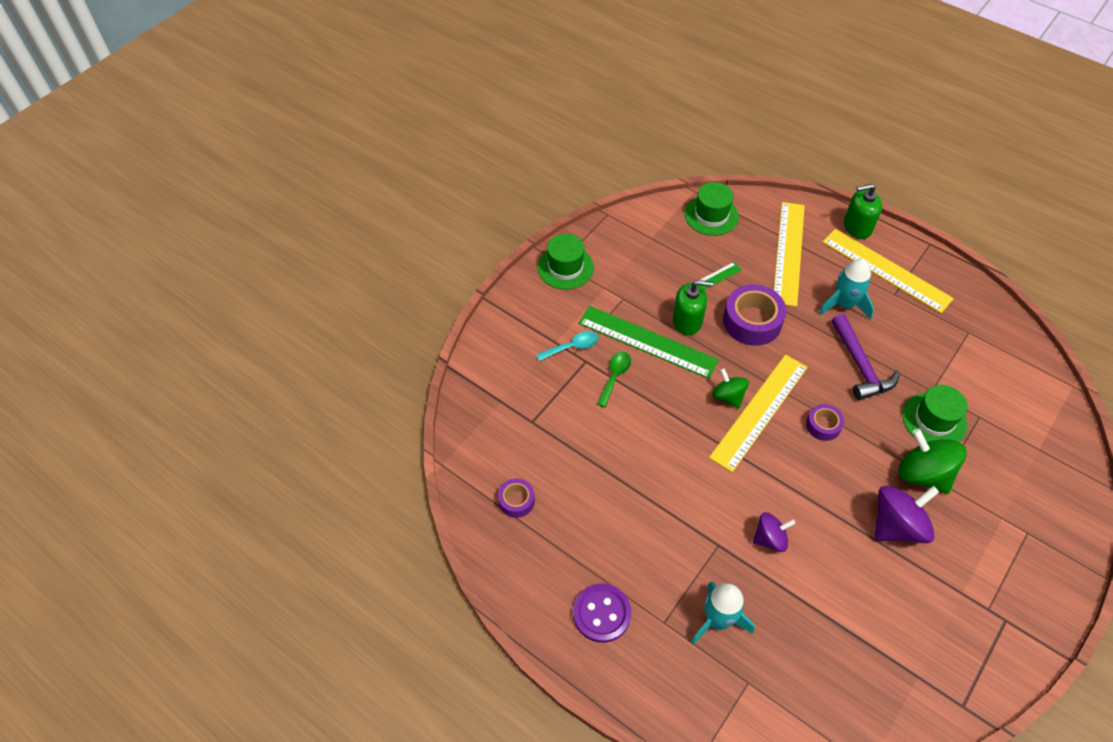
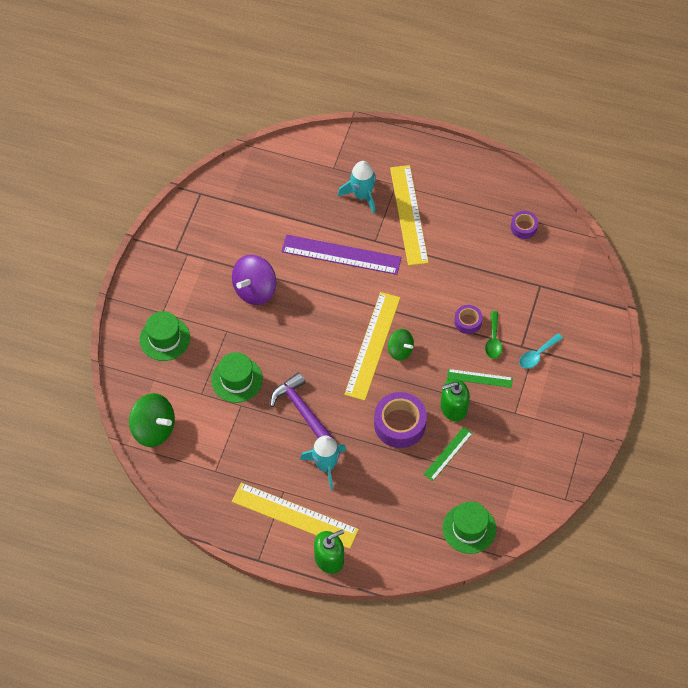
camera: 160 degrees right, 5 degrees up
(565, 267) = (577, 428): green hat -> green hat (164, 338)
(601, 613) = (436, 177): purple button -> none
(647, 342) = (479, 378): green ruler -> green ruler, size x0.53
(770, 539) = (341, 255): purple spinning top -> purple ruler
(788, 252) = (386, 507): yellow ruler -> yellow ruler (409, 214)
(823, 425) = (321, 349): purple tape -> purple tape (468, 322)
(923, 474) = (240, 333): green spinning top -> green spinning top (153, 429)

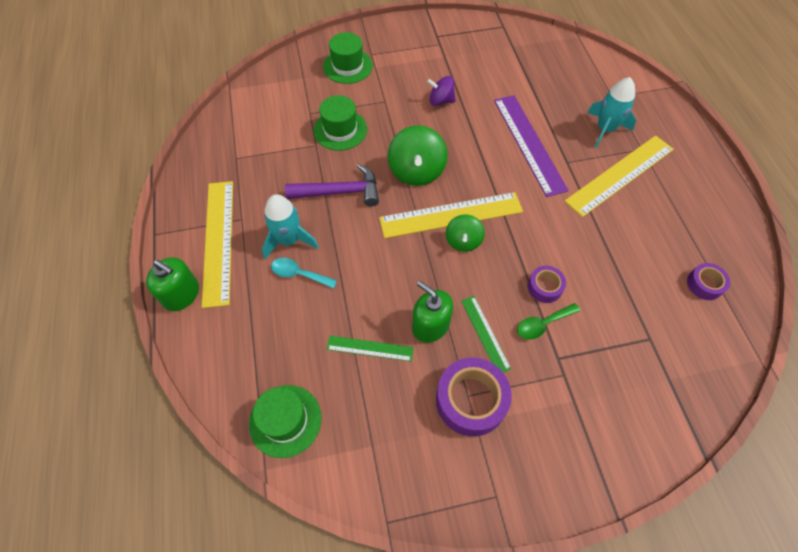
camera: 60 degrees right, 0 degrees up
(153, 429) = (254, 98): green spinning top -> green spinning top (416, 171)
(255, 290) = (440, 101): purple spinning top -> purple spinning top, size x0.61
(302, 410) = (339, 192): purple hammer -> purple hammer turned 60 degrees clockwise
(399, 424) = (377, 283): purple tape -> purple tape (471, 400)
(537, 355) = (560, 382): turquoise spoon -> turquoise spoon (299, 274)

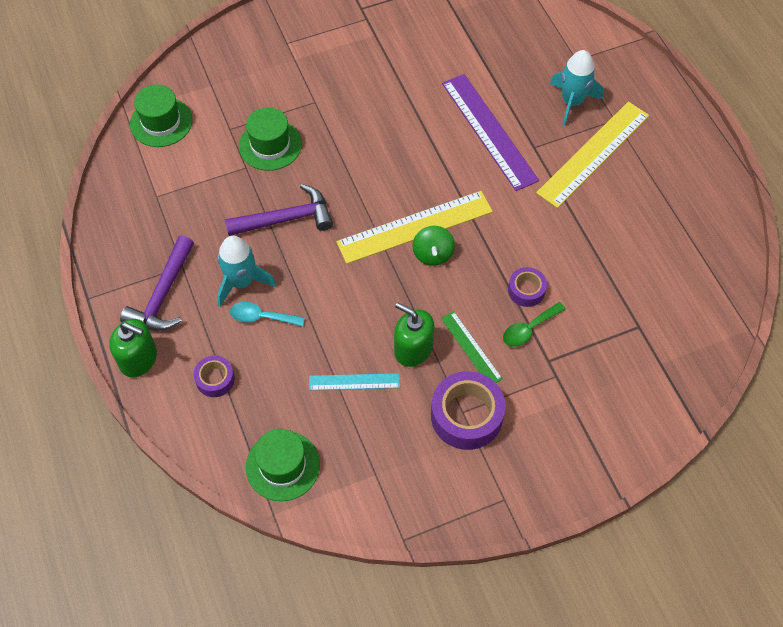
camera: 10 degrees left, 0 degrees up
(219, 241) = (163, 294): yellow ruler -> purple hammer
(347, 66) = (261, 63): green hat -> green hat (161, 122)
(370, 348) = (354, 382): green ruler -> turquoise ruler
(416, 171) = (368, 182): green spinning top -> none
(440, 101) = (380, 92): purple spinning top -> none
(704, 284) = (690, 262): purple tape -> purple tape (215, 379)

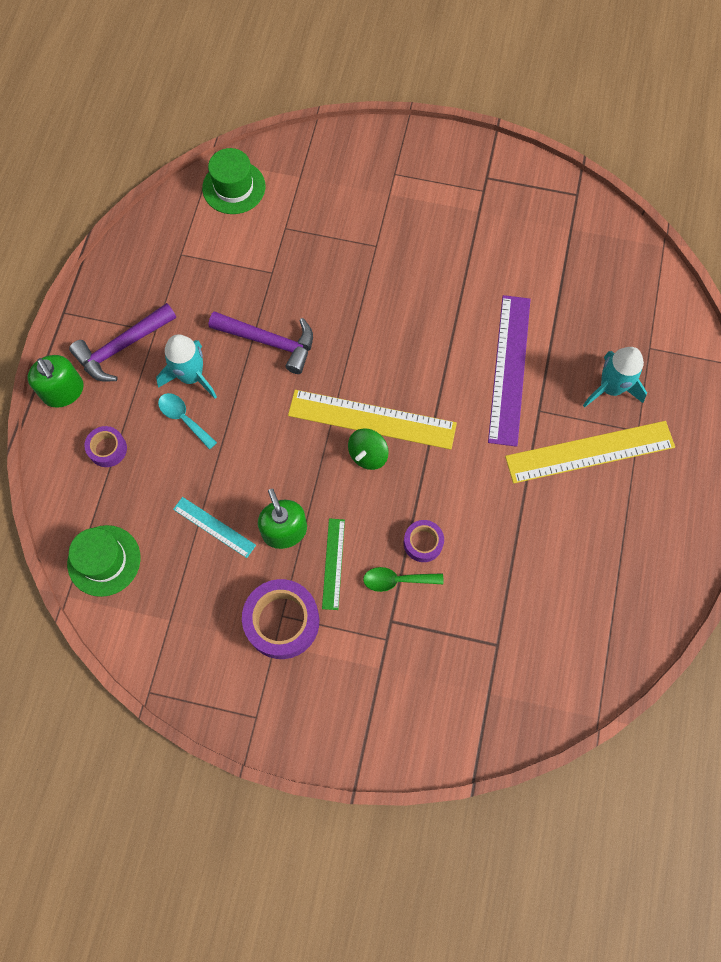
camera: 35 degrees right, 10 degrees up
(270, 145) = (307, 264): green hat -> none

